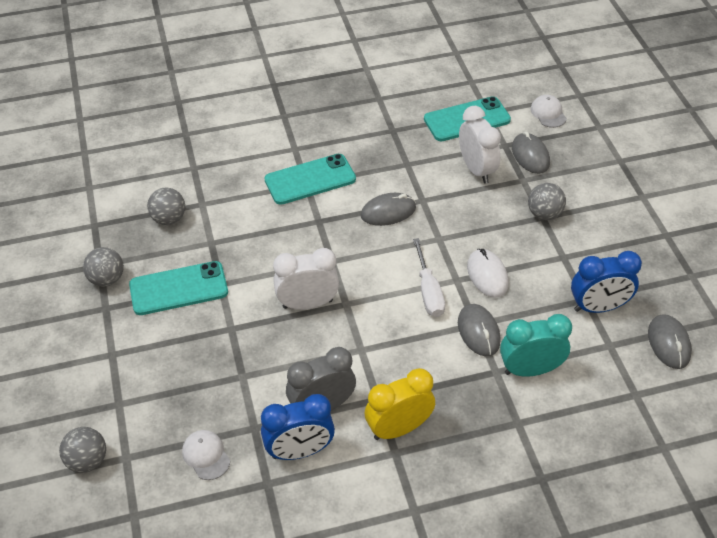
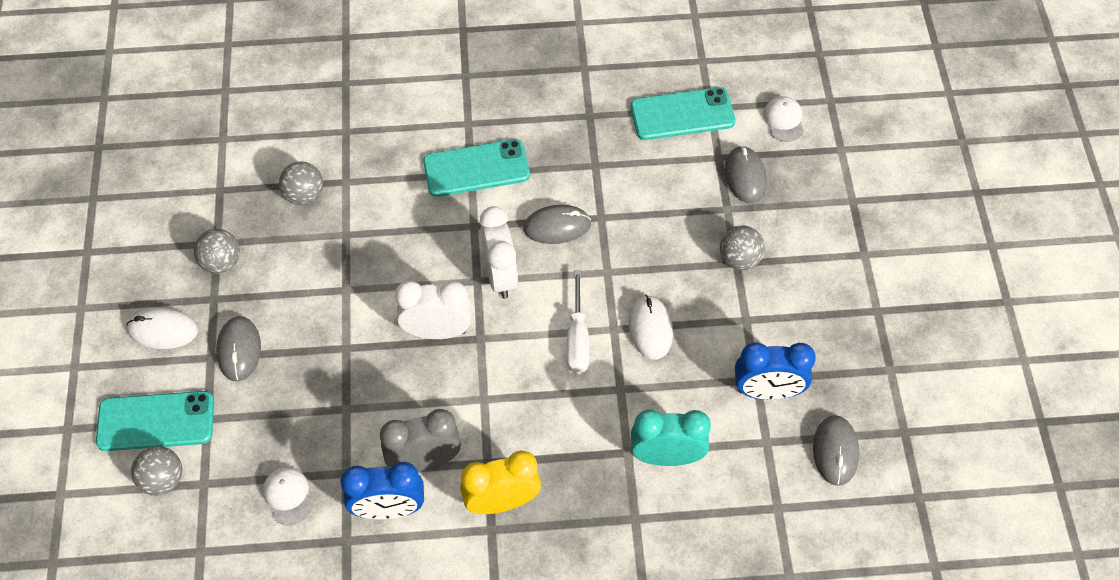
camera: 10 degrees right, 10 degrees up
(64, 339) = (163, 330): none -> white mouse
(178, 288) = (298, 288): turquoise phone -> turquoise phone (156, 421)
(476, 170) = (675, 186): white clock -> white clock (500, 275)
(478, 332) = (621, 399): grey mouse -> grey mouse (239, 350)

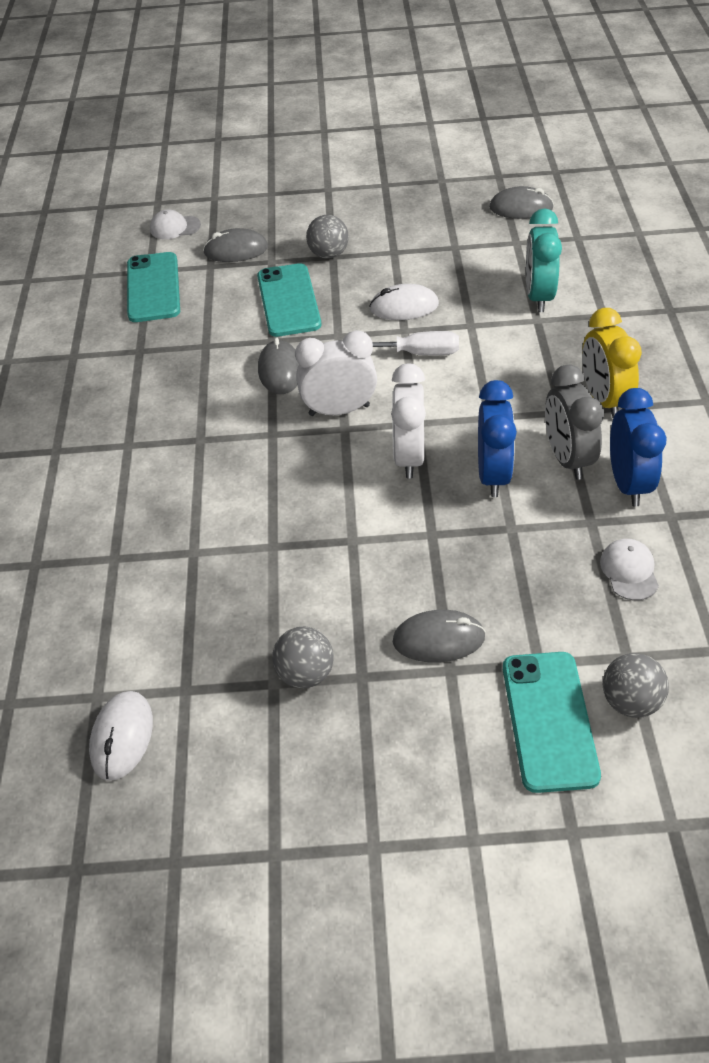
camera: 85 degrees left, 10 degrees down
(163, 330) = (411, 730): white mouse -> white mouse (122, 737)
(288, 496) = (629, 571): white cap -> white cap turned 105 degrees clockwise
(304, 195) = (208, 592): grey ball -> none
(476, 168) = (194, 435): turquoise phone -> turquoise phone (288, 300)
(767, 391) = (467, 241): blue clock -> blue clock (493, 474)

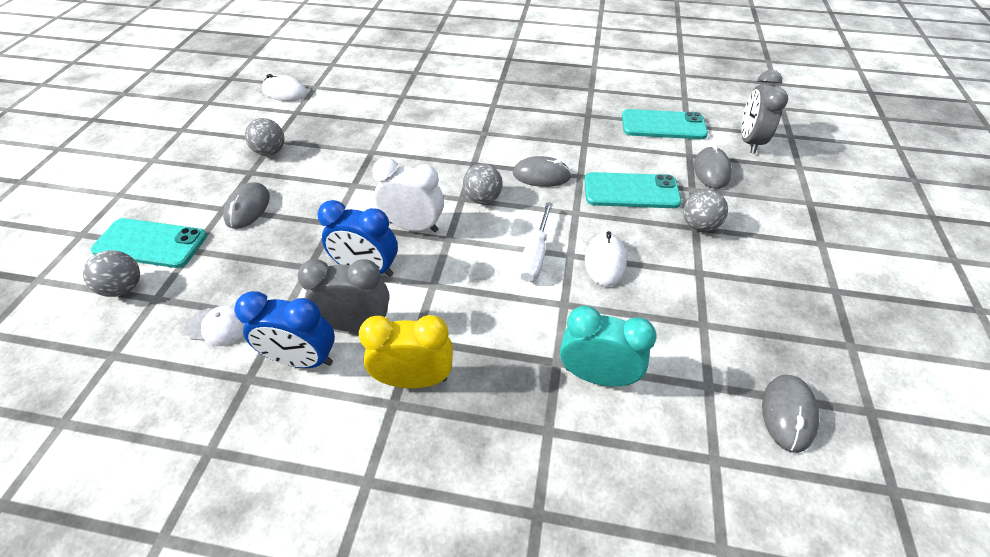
camera: 100 degrees right, 0 degrees up
(175, 227) = (749, 141): white cap -> grey clock
(339, 410) = (483, 198): white clock -> grey ball

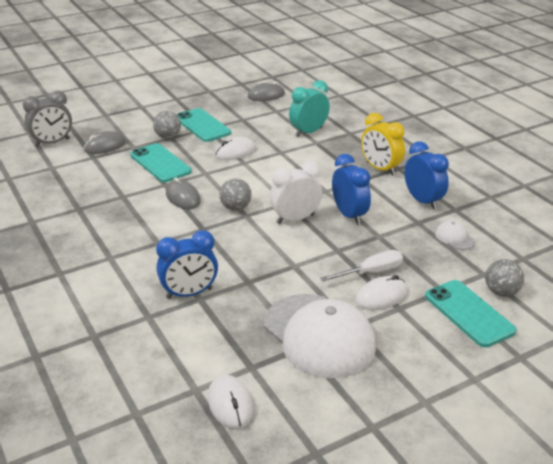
camera: 130 degrees left, 15 degrees down
(248, 208) = (381, 296): grey mouse -> white mouse
(270, 152) = (319, 335): grey ball -> white cap
(356, 324) = (383, 198): grey clock -> none
(400, 120) = (189, 293): none -> blue clock
(413, 226) = (295, 219): white clock -> white clock turned 90 degrees clockwise
(535, 256) = (260, 171): white screwdriver -> white screwdriver (371, 272)
(597, 375) = (308, 132): turquoise clock -> turquoise clock turned 75 degrees clockwise
(663, 125) = (62, 175): turquoise phone -> turquoise phone (202, 125)

